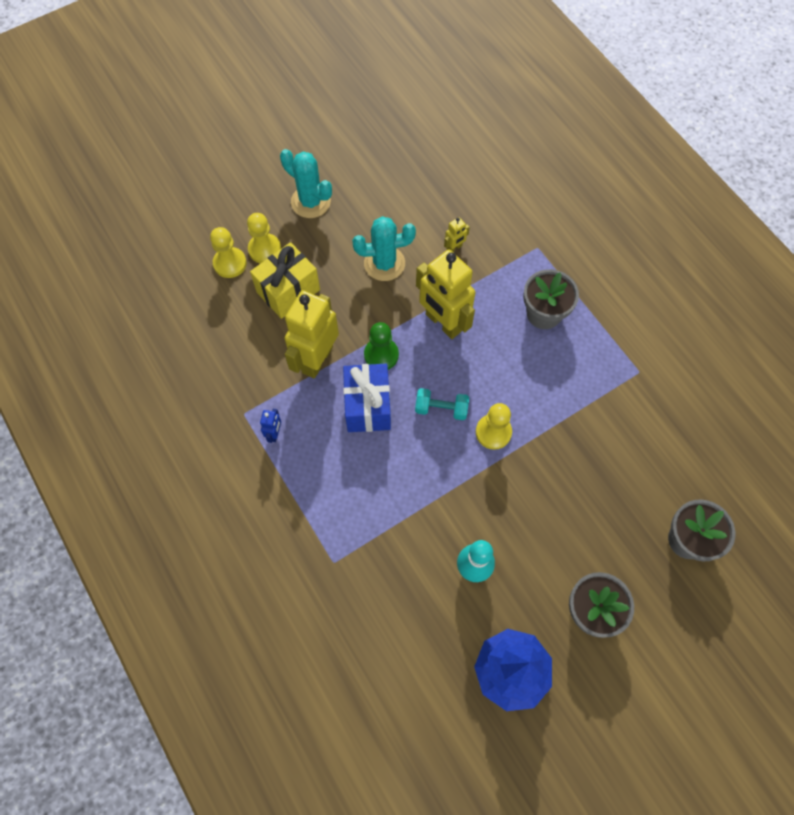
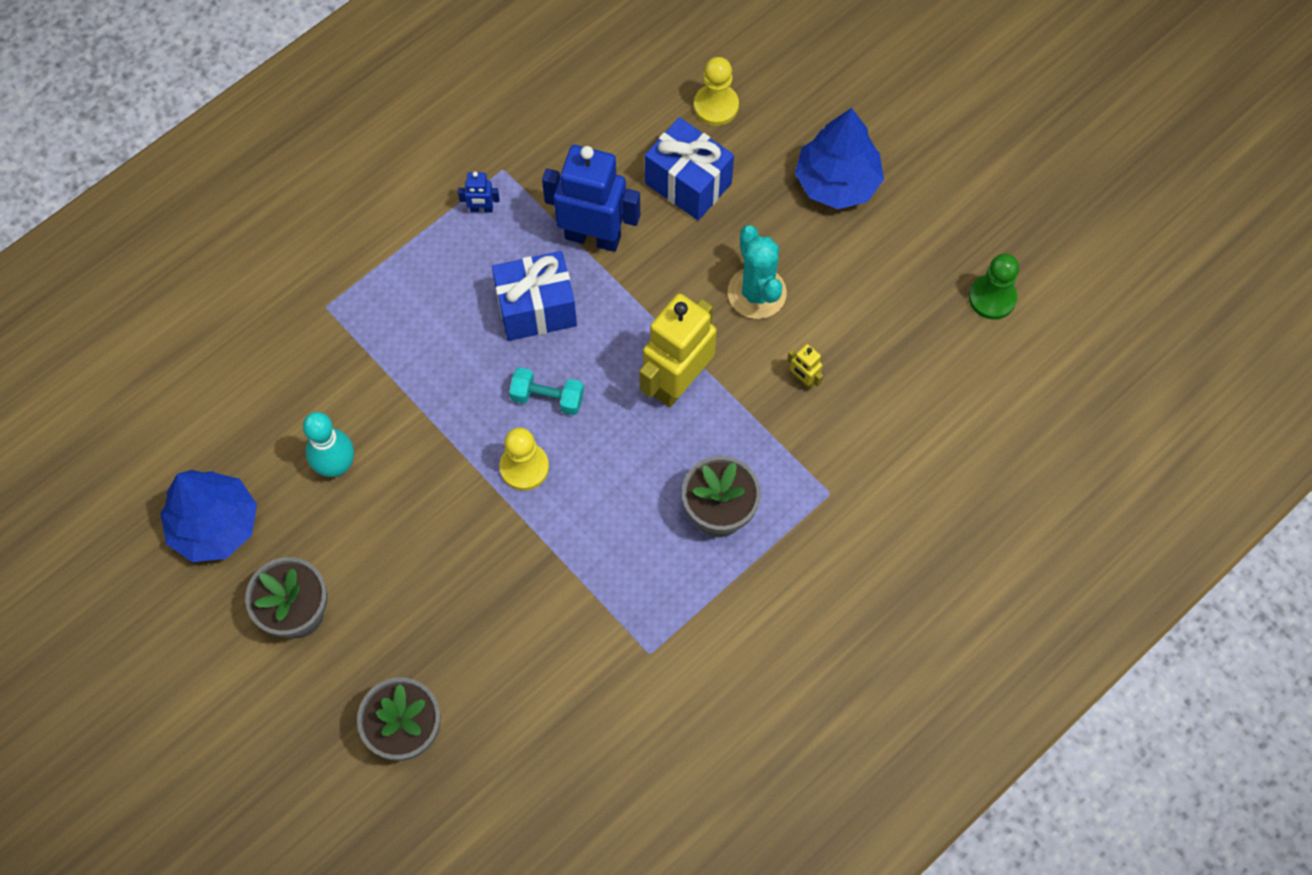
camera: 80 degrees right, 0 degrees up
(264, 249) = (746, 142): yellow pawn -> none
(288, 291) = (688, 183): yellow gift -> blue gift
(310, 202) = (837, 182): turquoise cactus -> blue tree
(317, 359) = (593, 236): yellow robot -> blue robot
(381, 355) = (614, 312): green pawn -> green pawn (992, 298)
(441, 409) = (547, 398): turquoise dumbbell -> turquoise dumbbell turned 75 degrees counterclockwise

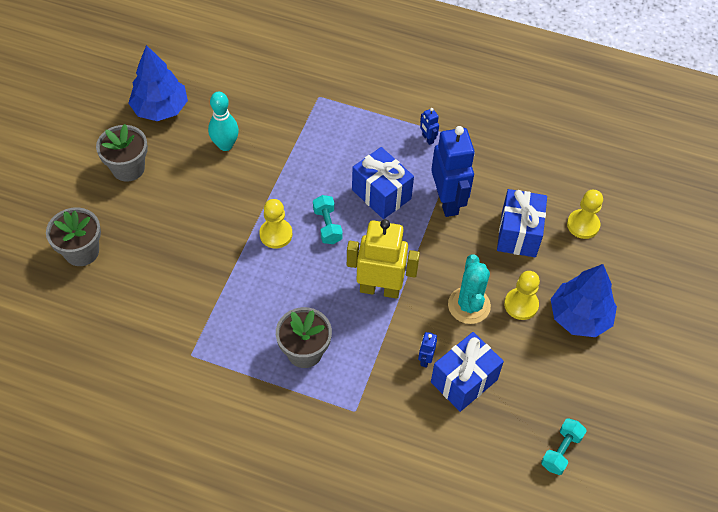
camera: 60 degrees right, 10 degrees down
(757, 293) = (469, 305): turquoise cactus -> turquoise cactus turned 45 degrees counterclockwise
(787, 235) = (521, 305): none -> yellow pawn
(803, 380) = (425, 359): yellow robot -> blue robot
(853, 352) = (464, 381): none -> blue gift
(992, 298) = (561, 451): green pawn -> turquoise dumbbell

